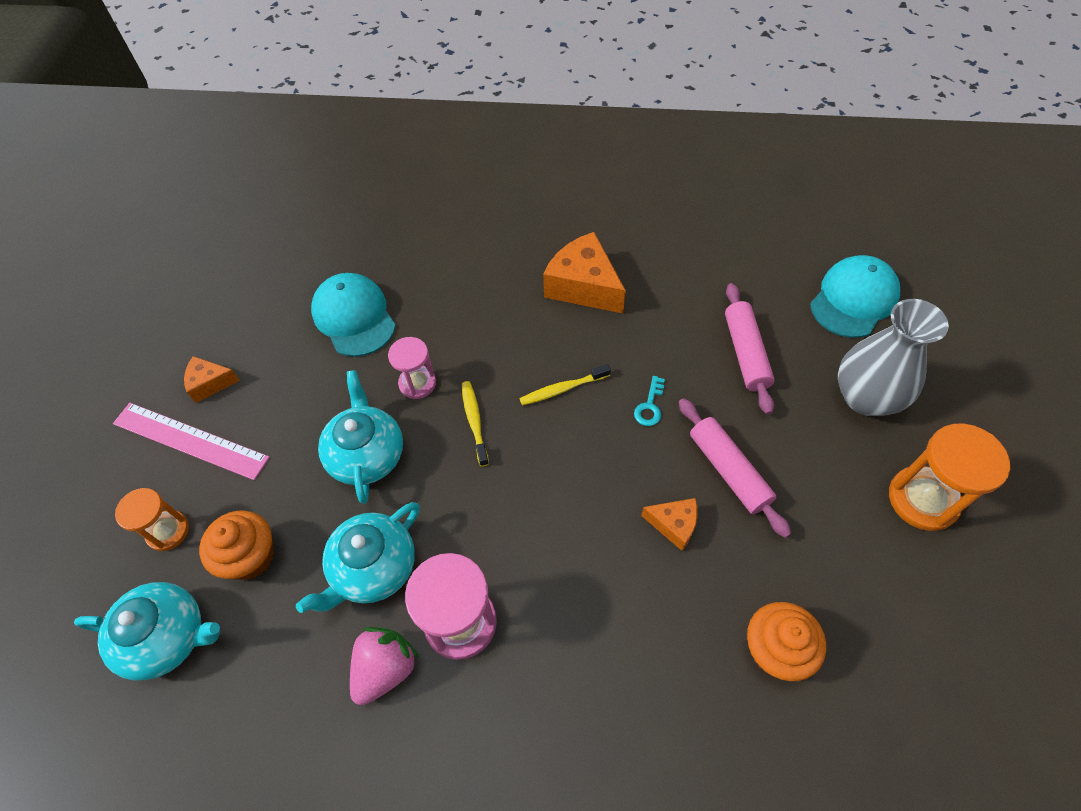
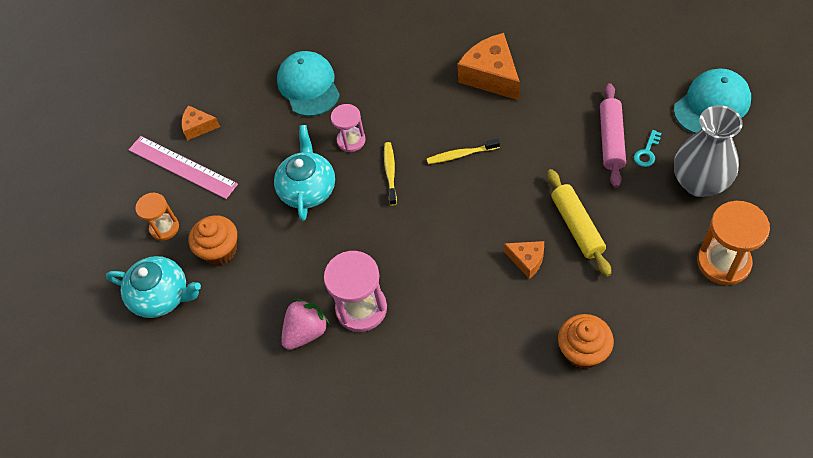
camera: 15 degrees right, 0 degrees up
(373, 568) = (304, 267): turquoise teapot -> none
(650, 406) = (526, 173): turquoise key -> turquoise key (647, 152)
(728, 471) = (577, 226): pink rolling pin -> yellow rolling pin

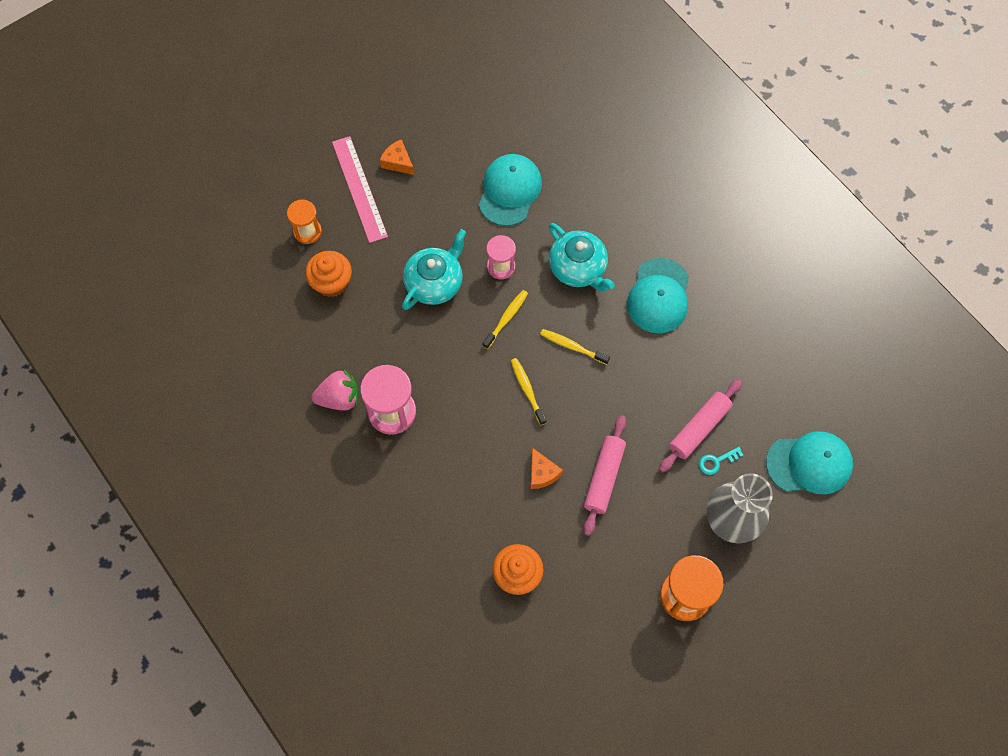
camera: 30 degrees right, 10 degrees up
(162, 296) = (264, 287): turquoise teapot -> turquoise teapot (578, 268)
(456, 210) = (527, 390): none -> yellow toothbrush
(491, 76) = (659, 296): orange cheese -> turquoise cap
(577, 226) = (604, 477): yellow rolling pin -> pink rolling pin

